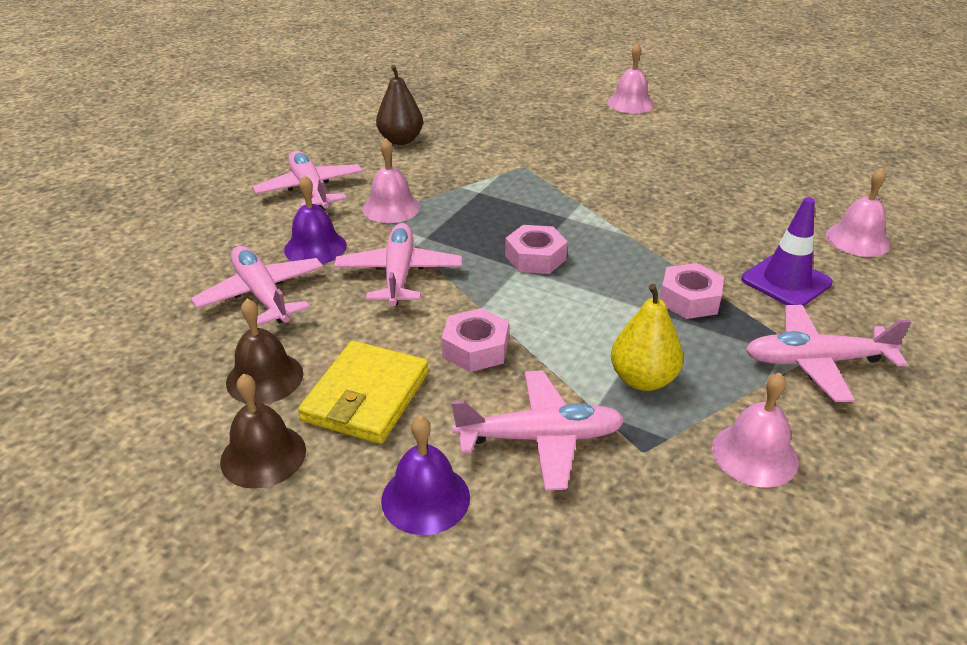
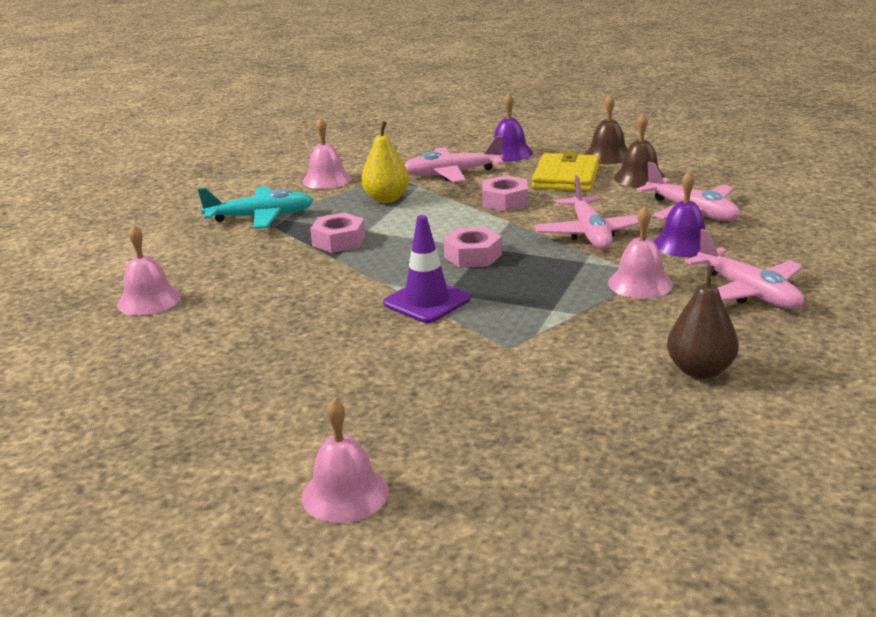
camera: 175 degrees right, 10 degrees down
(786, 281) = (248, 260): purple traffic cone -> purple traffic cone (427, 301)
(816, 362) = (261, 217): pink plane -> turquoise plane

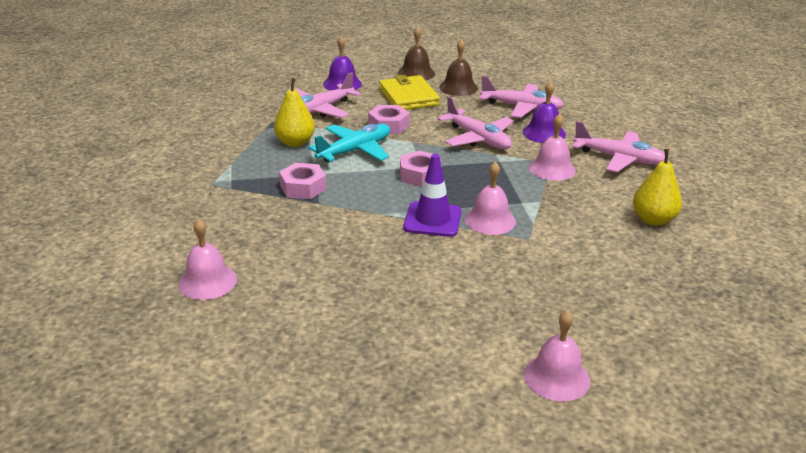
camera: 35 degrees left, 5 degrees up
(261, 217) = (208, 182): turquoise plane -> turquoise plane (355, 150)
(327, 179) = (222, 135): pink bell -> pink bell (490, 220)
(700, 370) = (653, 220): brown pear -> yellow pear

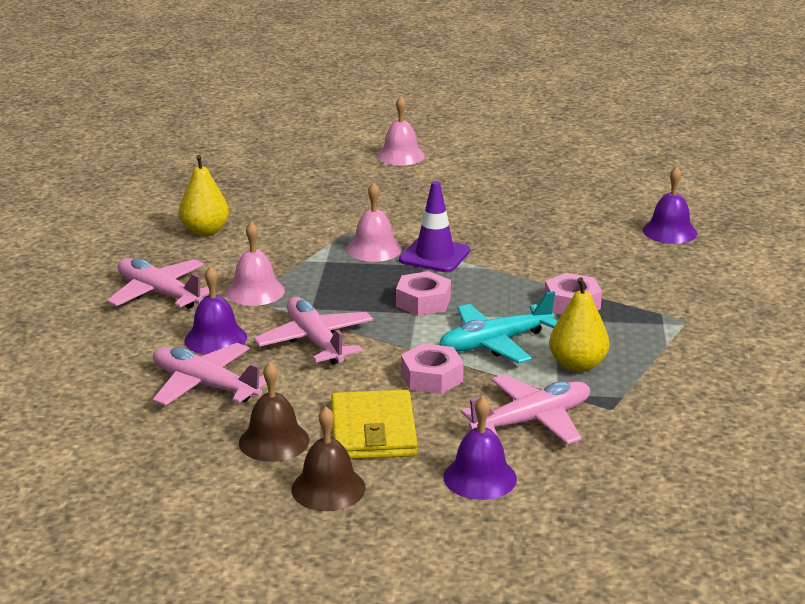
camera: 165 degrees left, 5 degrees down
(207, 281) = (669, 231): pink bell -> purple bell

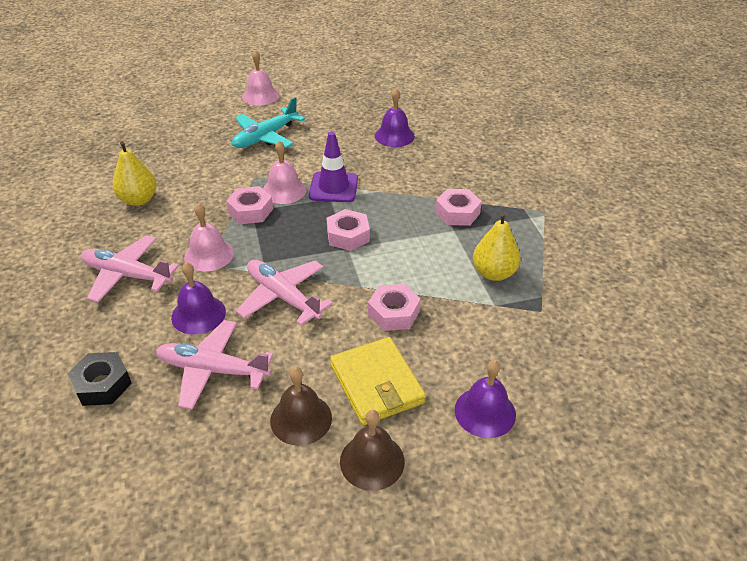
camera: 20 degrees left, 15 degrees up
(89, 375) = (102, 384): none -> black nut
(324, 261) = (250, 211): none -> pink nut
(494, 343) = (422, 265): turquoise plane -> turquoise plane (265, 137)
(532, 420) = (491, 338): pink plane -> none
(669, 231) = (487, 131): purple bell -> purple bell (394, 136)

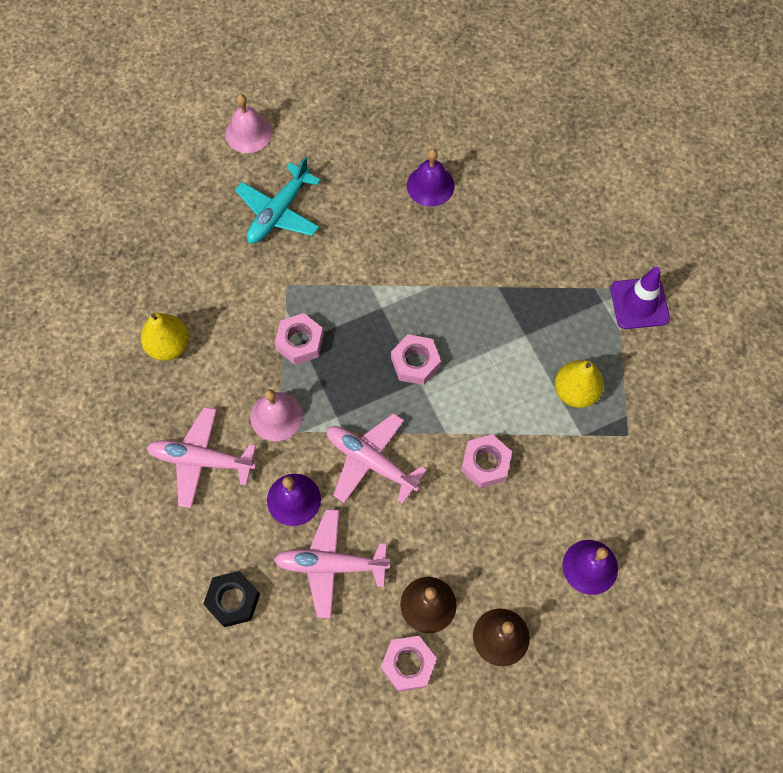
camera: 10 degrees left, 25 degrees up
(284, 190) = (327, 302): pink bell -> none
(333, 187) = (381, 288): purple traffic cone -> purple traffic cone (639, 303)
(376, 383) = (487, 553): yellow wallet -> none
(457, 213) = (525, 307): pink nut -> pink nut (408, 664)

